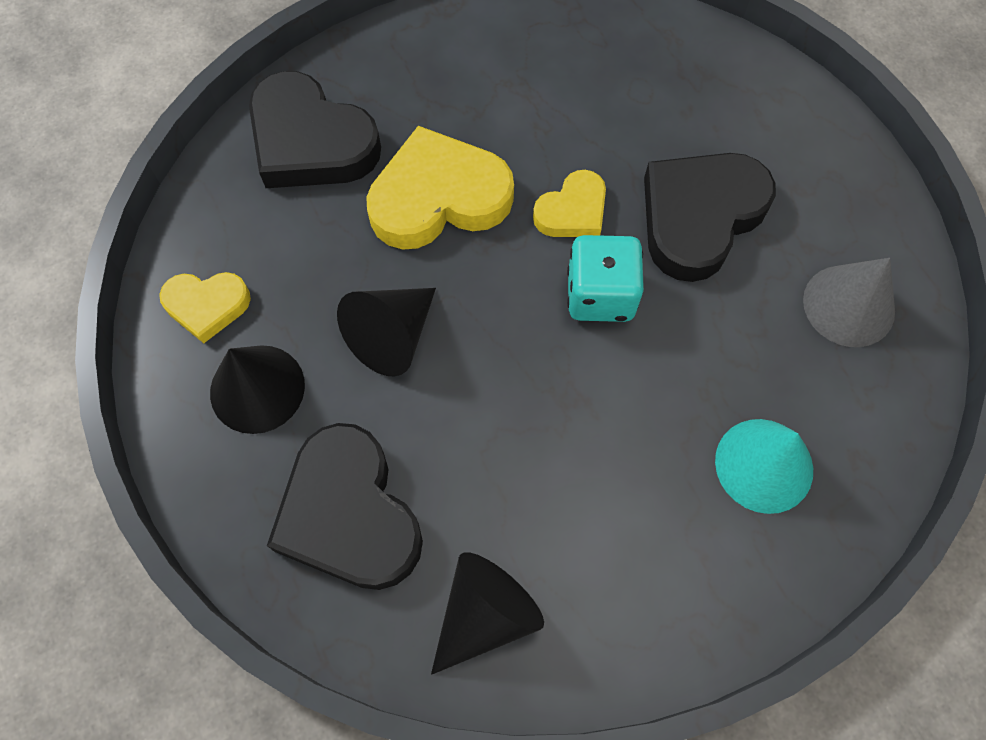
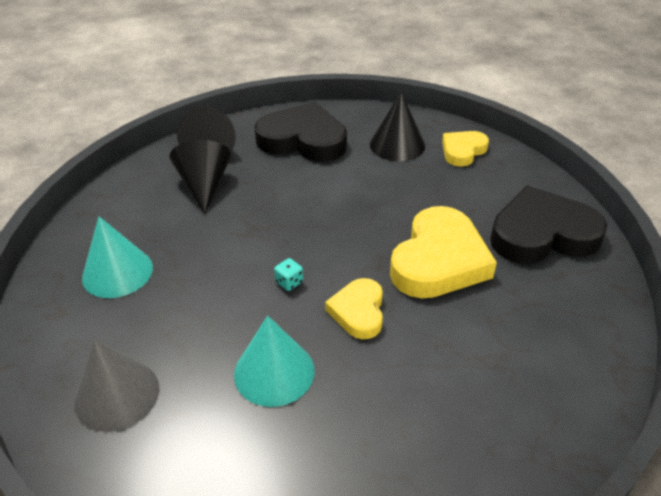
camera: 135 degrees right, 25 degrees down
(392, 336) = (370, 194): black cone -> black cone (204, 186)
(600, 295) = (289, 282): turquoise dice -> turquoise dice, size x0.42
(699, 217) = (274, 372): black heart -> turquoise cone

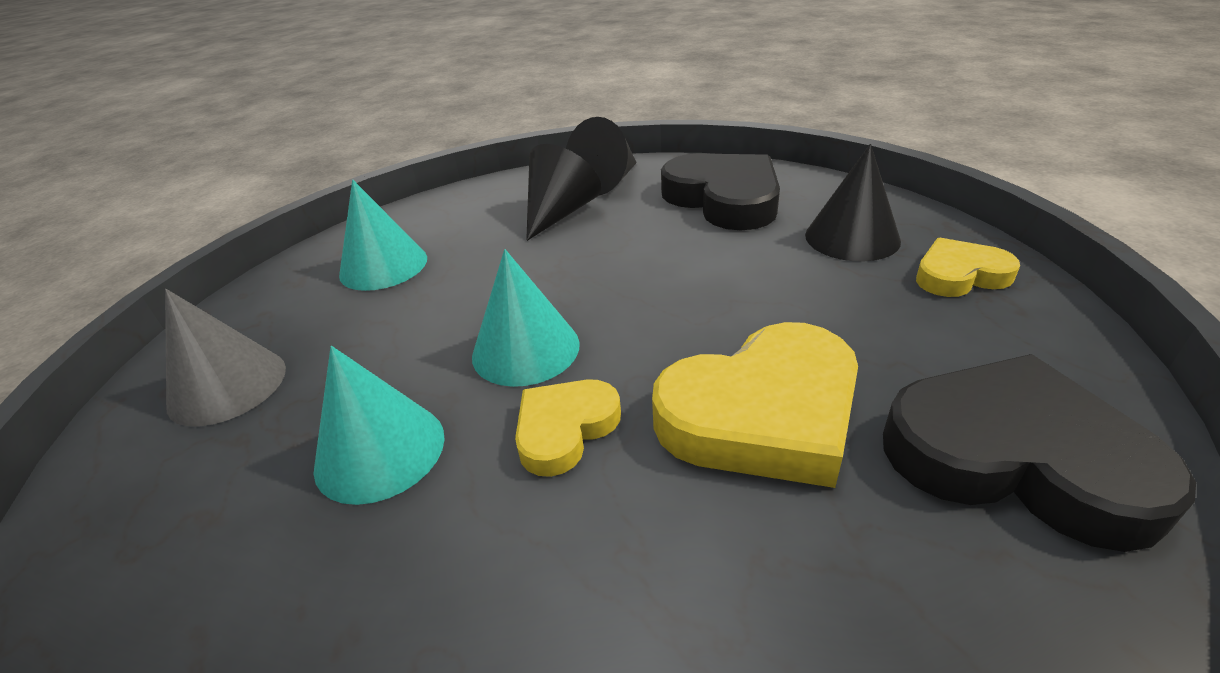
camera: 40 degrees right, 5 degrees down
(289, 282) = (525, 349): turquoise dice -> turquoise cone

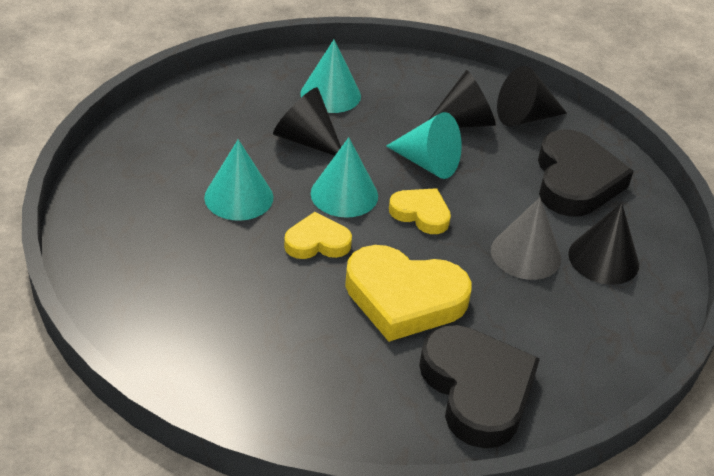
camera: 35 degrees right, 5 degrees up
(227, 386) = (205, 120): grey cone -> grey cone (525, 254)
(405, 323) = (306, 140): none -> black cone
(575, 263) = (428, 163): none -> turquoise cone
(959, 275) = (619, 320): yellow heart -> yellow heart (421, 214)

